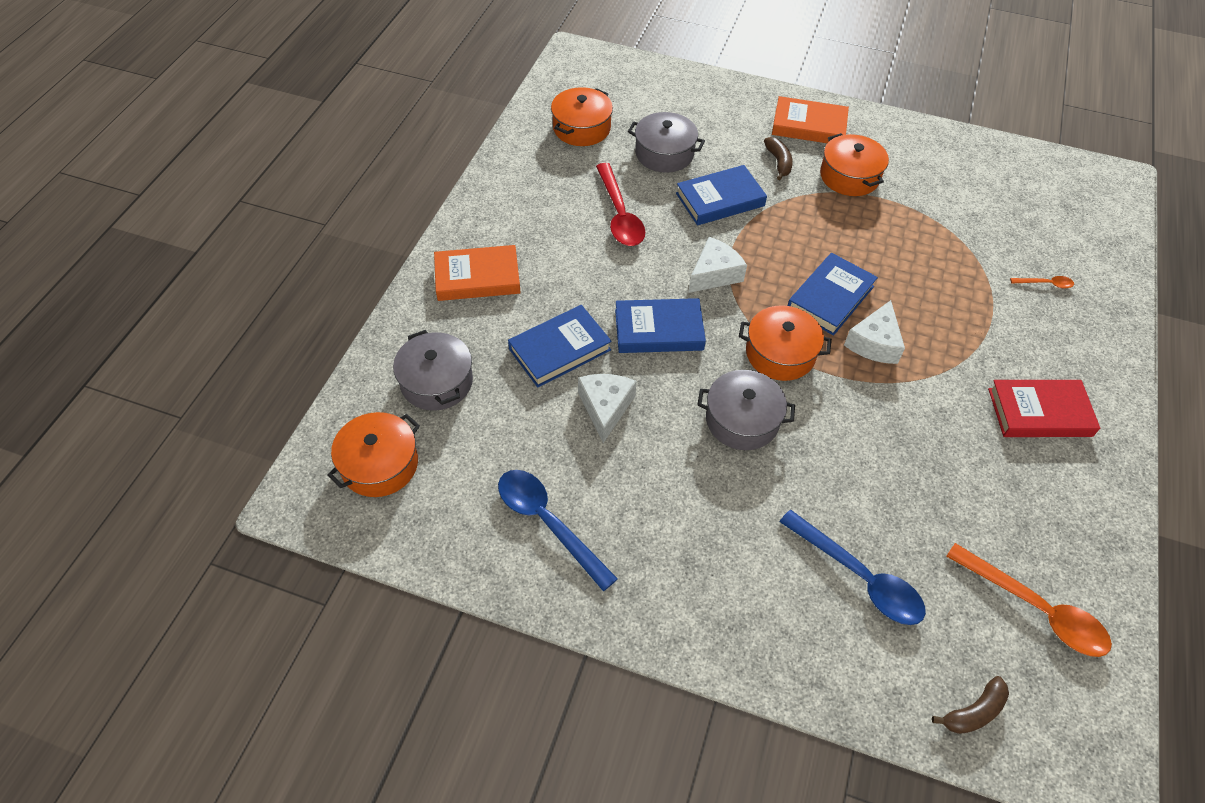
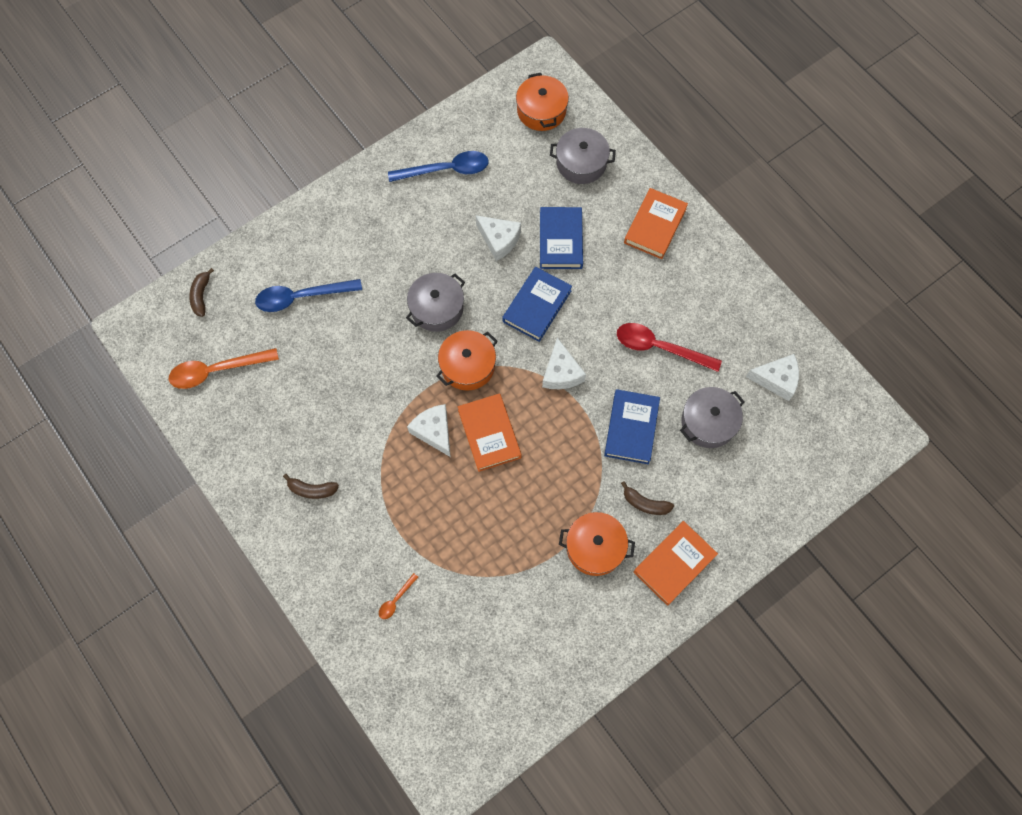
camera: 125 degrees right, 15 degrees up
(581, 128) = (776, 379): orange pot -> white cheese
(830, 297) = (489, 434): blue book -> orange book
(1039, 412) = (312, 490): red book -> brown banana

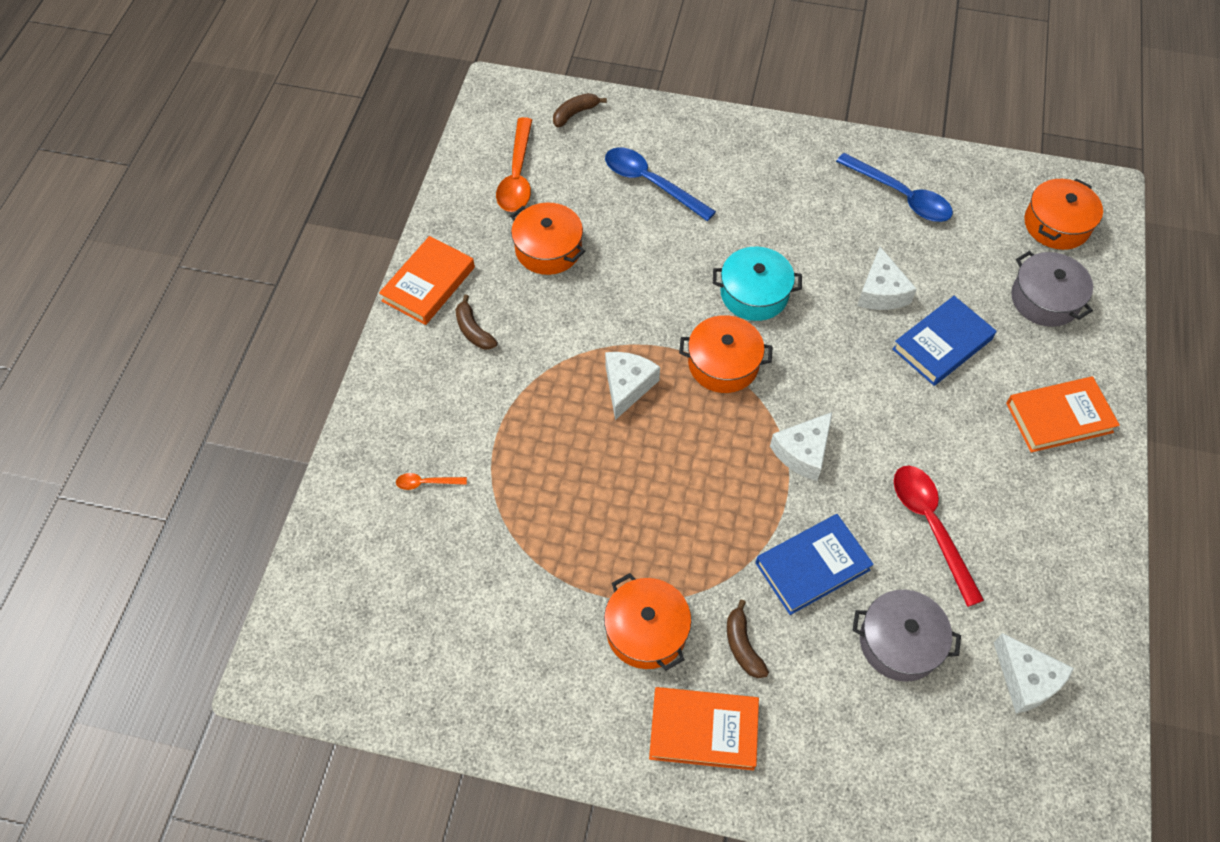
camera: 50 degrees right, 10 degrees down
(217, 370) = (517, 175): orange spoon -> orange spoon turned 120 degrees counterclockwise
(293, 397) = (548, 249): none -> orange pot
(437, 308) = (754, 294): grey pot -> turquoise pot
(489, 434) = (672, 436): orange book -> orange book (428, 284)
(537, 306) = (849, 376): blue book -> none

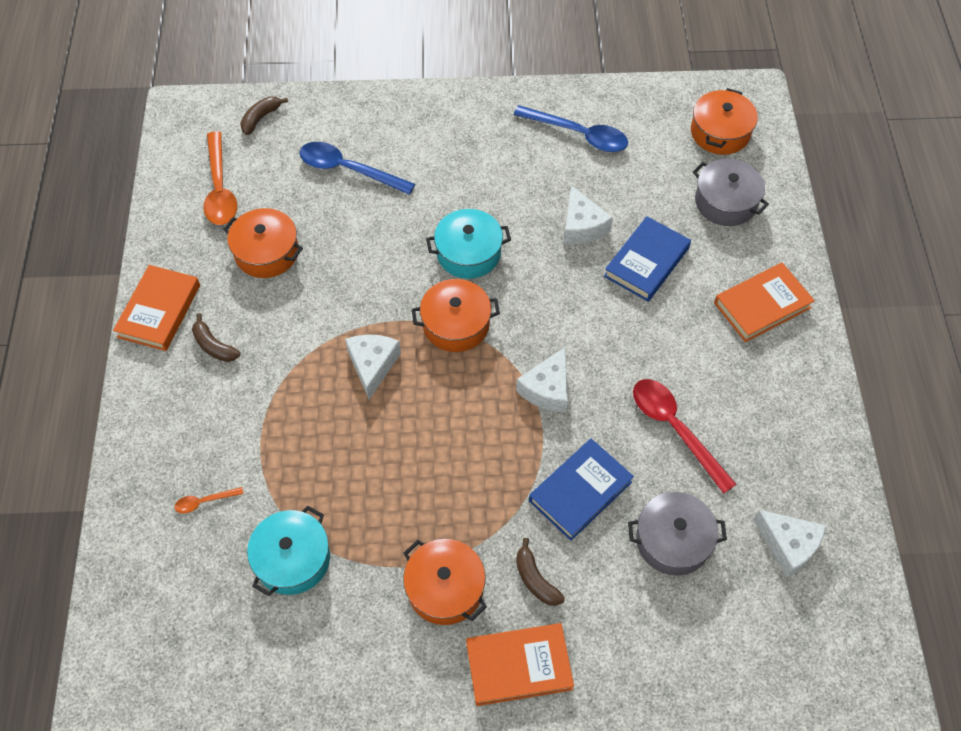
camera: 15 degrees left, 0 degrees up
(499, 562) = (293, 559): none -> turquoise pot

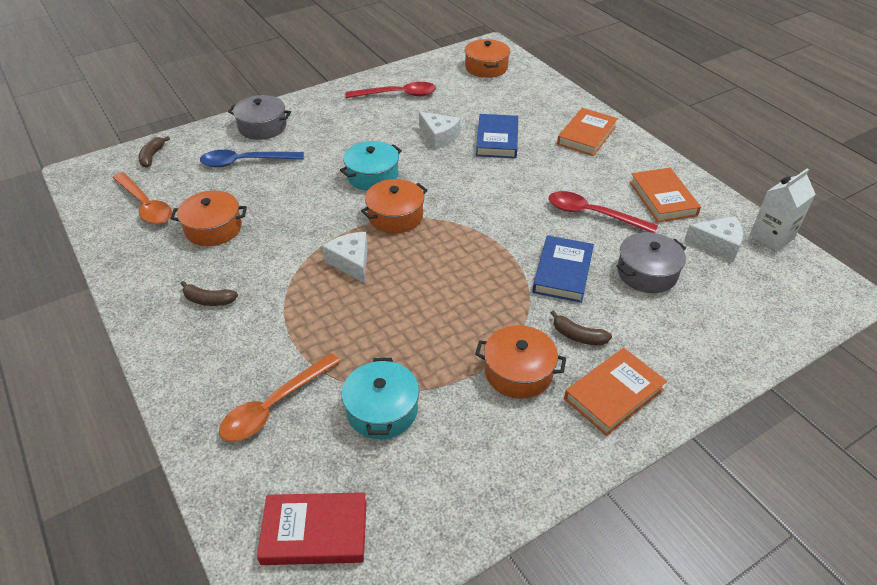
camera: 30 degrees left, 15 degrees down
(159, 311) = (142, 297): orange book -> orange book (662, 198)
(165, 649) = (315, 532): none -> red book
(204, 501) = (274, 406): orange spoon -> orange spoon, size x2.15
(547, 389) = (490, 226): white cheese -> none
(578, 134) = (398, 95): blue spoon -> red spoon
(725, 202) = (519, 96): grey pot -> grey pot (262, 127)
(865, 569) = (772, 237): none -> white carton

